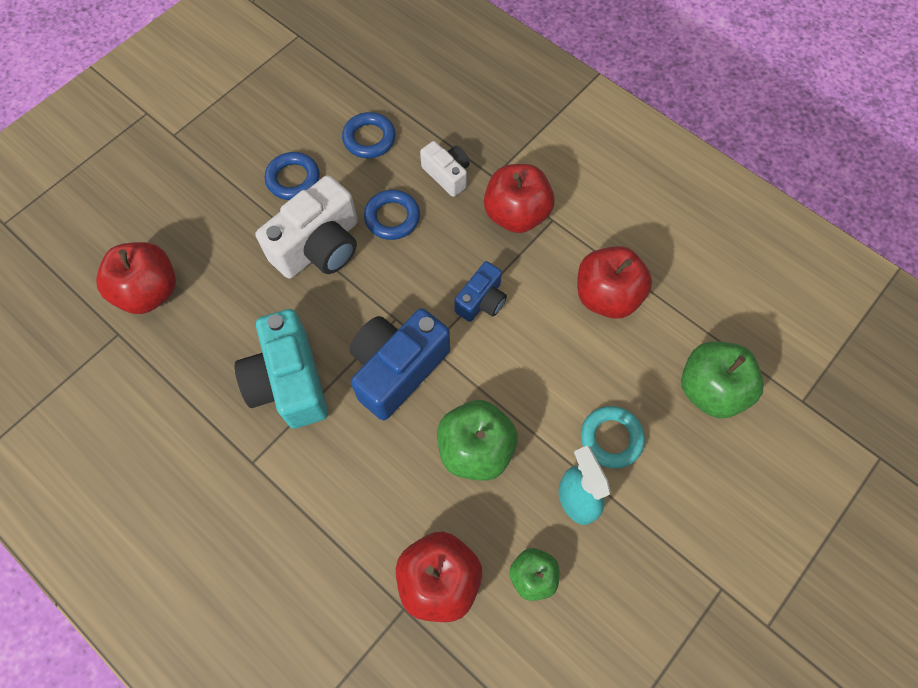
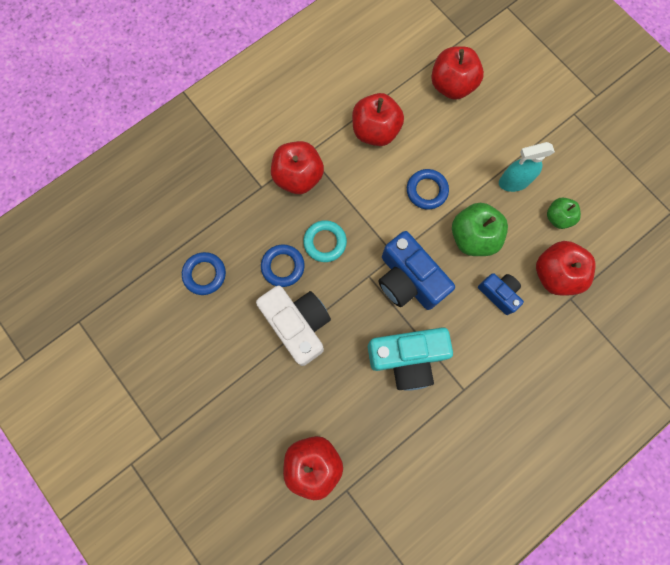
camera: 80 degrees left, 10 degrees up
(293, 179) = (230, 339): blue ring -> blue ring (426, 191)
(447, 175) = (253, 220): white camera -> none
(481, 301) = (365, 214): blue camera -> blue camera (498, 294)
(611, 438) = (476, 152): turquoise ring -> turquoise ring (325, 242)
(710, 389) = (452, 86): green apple -> red apple

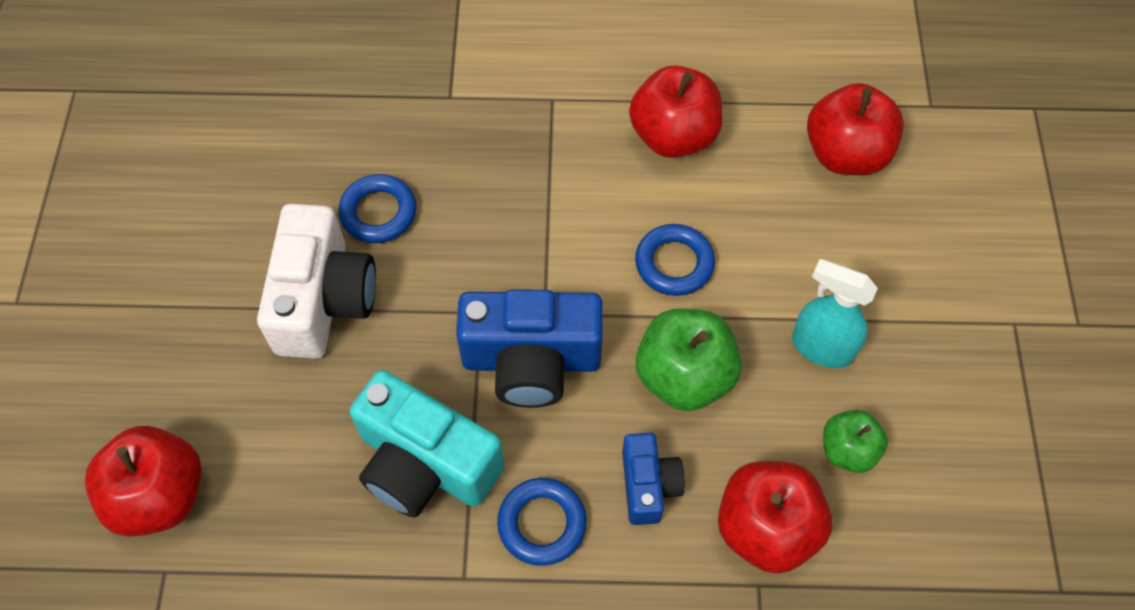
camera: 40 degrees right, 15 degrees down
(204, 274) = (272, 148): blue ring -> blue ring (542, 523)
(298, 177) = (510, 119): red apple -> none
(325, 242) = (464, 224): turquoise ring -> none
(408, 280) = (531, 361): blue camera -> blue camera turned 90 degrees counterclockwise

